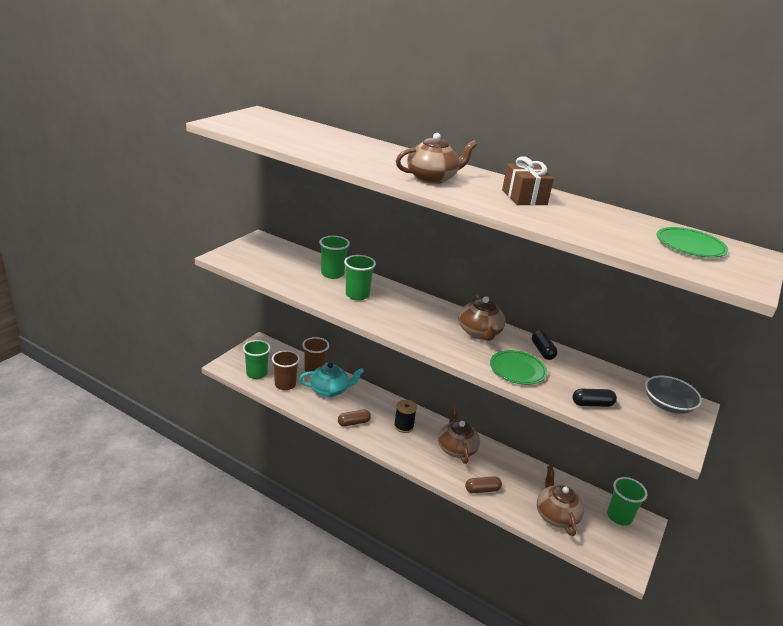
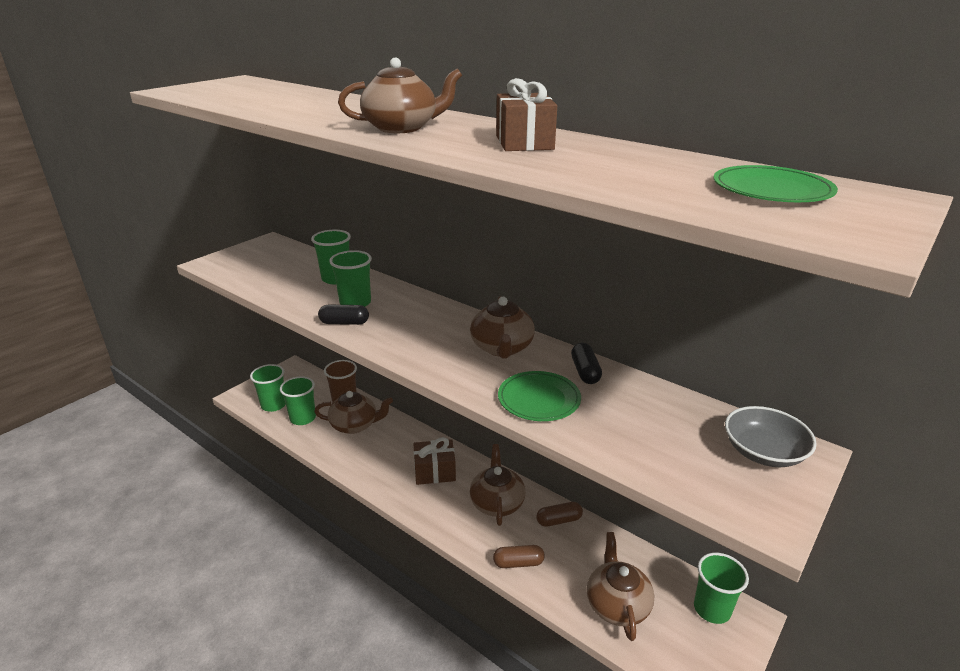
camera: 10 degrees right, 0 degrees up
(285, 384) = (303, 418): brown cup -> green cup
(330, 390) = (355, 425): turquoise teapot -> brown teapot
(353, 423) = (371, 467): brown capsule -> brown capsule (559, 520)
(403, 426) = (435, 472): black spool -> brown gift
(592, 404) = (639, 451): black capsule -> black capsule (344, 323)

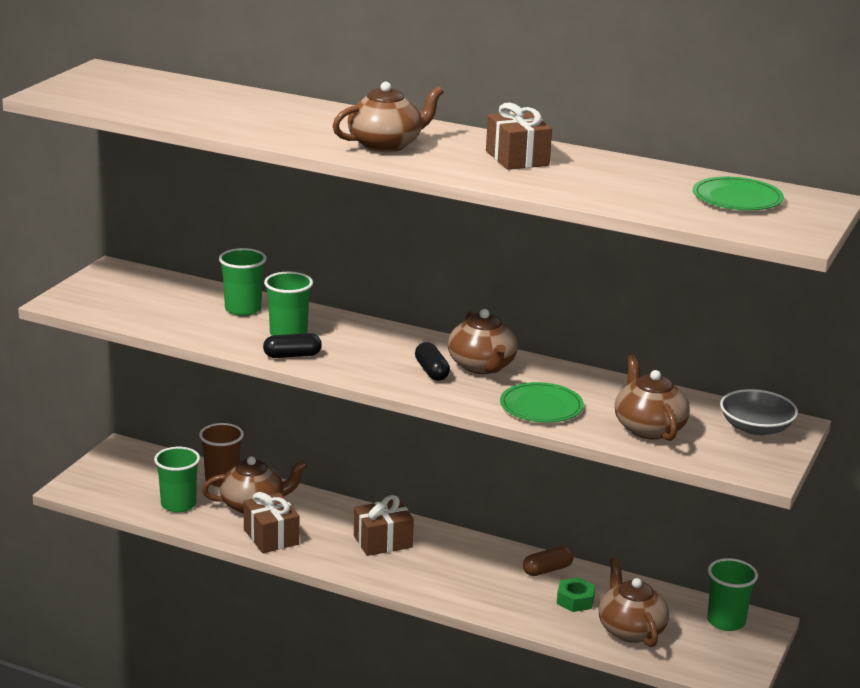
camera: 15 degrees left, 5 degrees down
(273, 405) = (127, 494): green cup -> none
(353, 456) = (271, 537): none -> brown gift
(497, 502) = (470, 562): brown teapot -> brown teapot (648, 428)
(518, 563) = (516, 610): brown capsule -> none
(574, 559) = (575, 600): none -> green nut
(585, 372) = (577, 380): black capsule -> black capsule (431, 371)

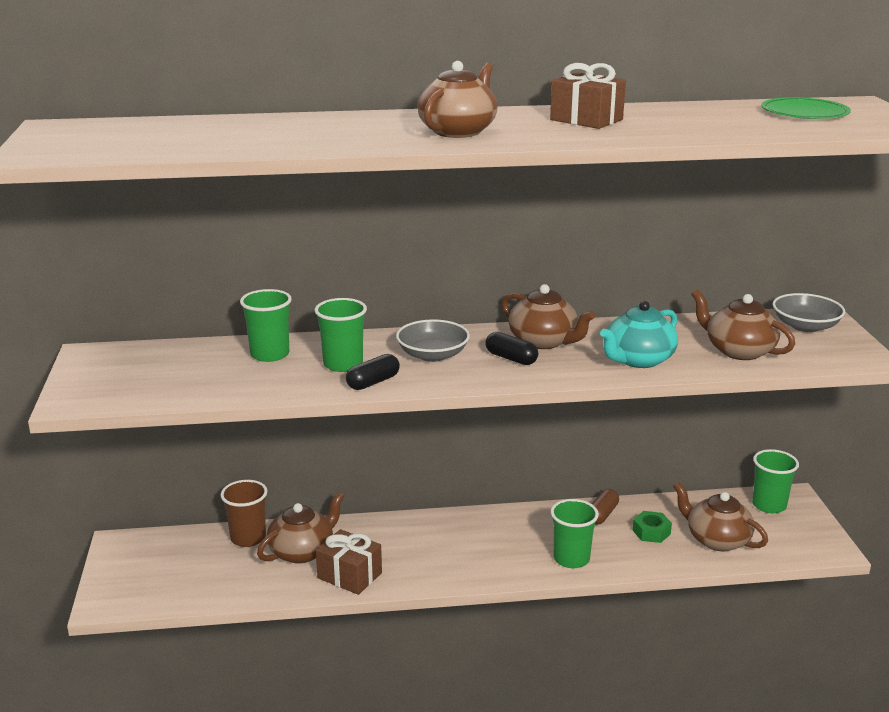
camera: 30 degrees left, 0 degrees up
(178, 504) = (231, 578): green cup -> green cup (571, 559)
(370, 348) = (432, 355): none -> grey bowl
(382, 541) = (449, 541): brown gift -> none
(541, 406) = (638, 360): green plate -> turquoise teapot

